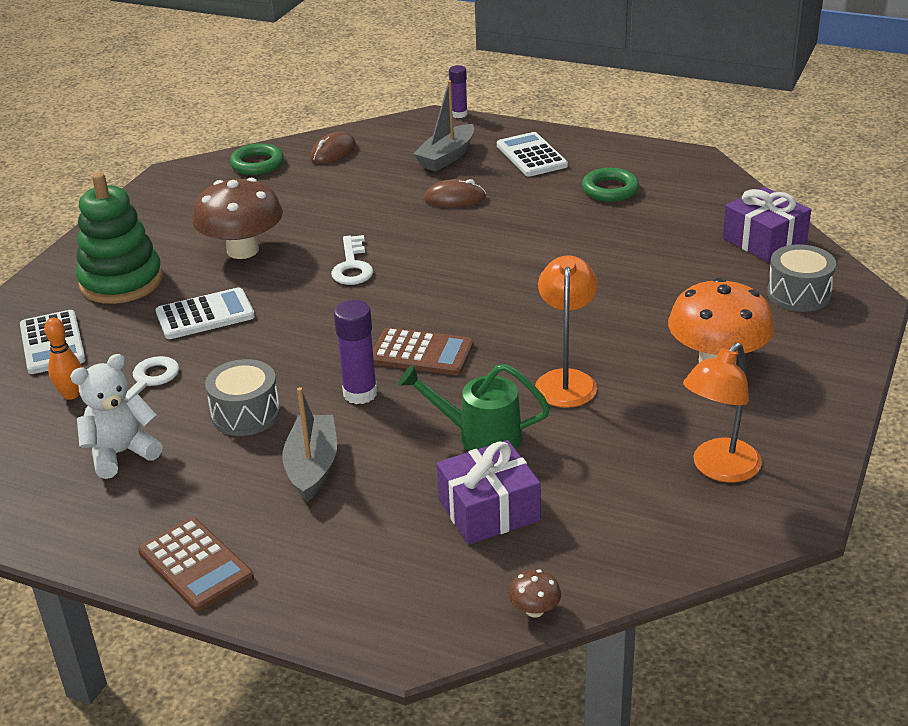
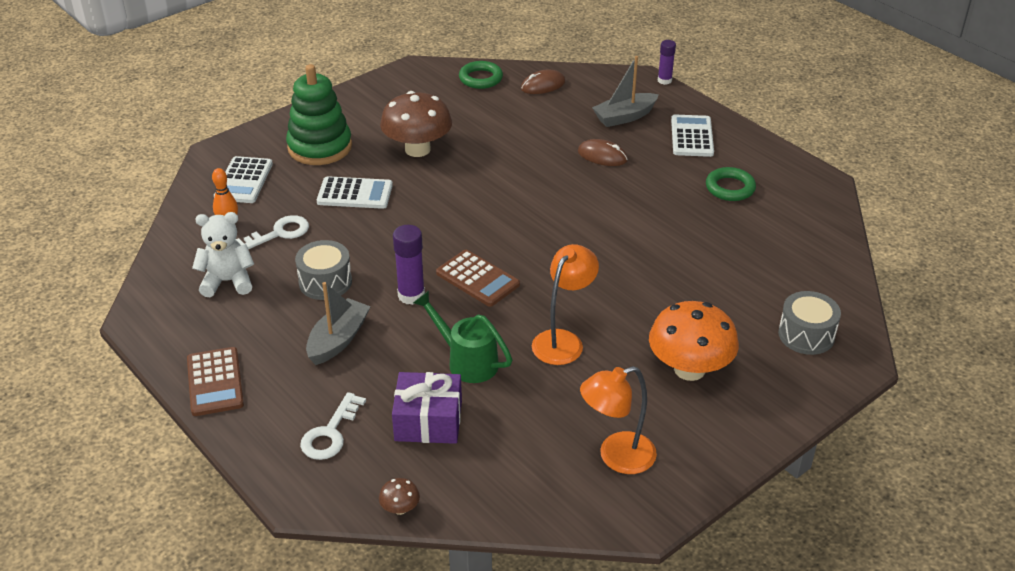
camera: 25 degrees right, 5 degrees up
(352, 266) = (483, 189): white key -> white key (330, 433)
(764, 240) = (819, 277): purple gift -> none

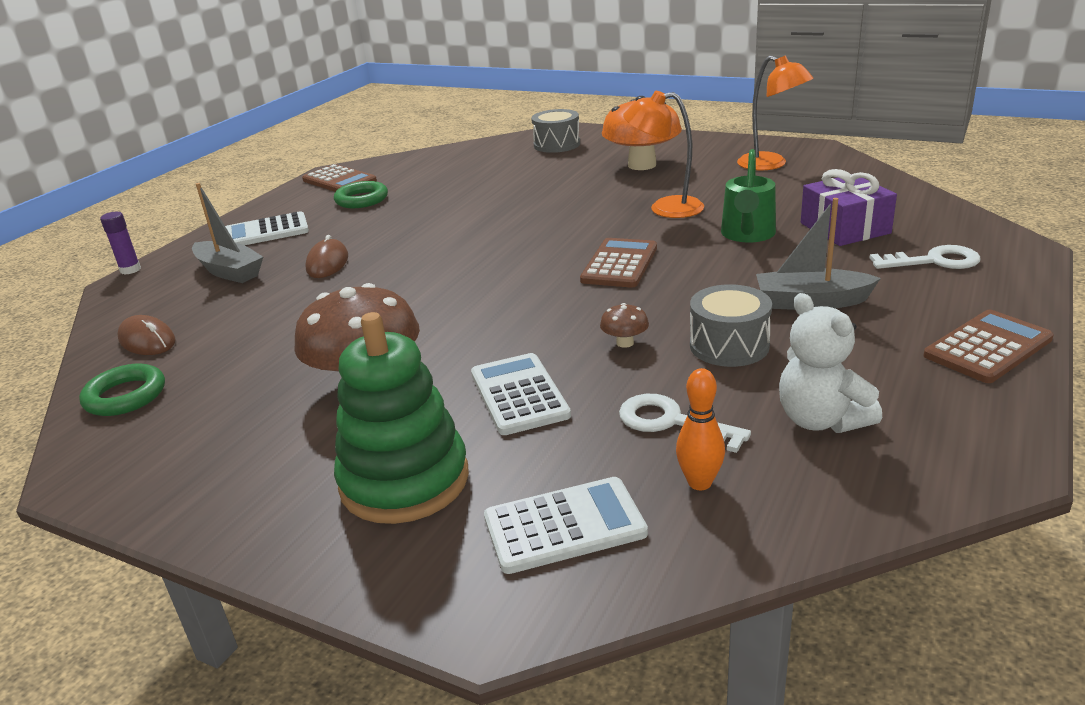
camera: 110 degrees left, 10 degrees down
(400, 508) = (952, 210): brown mushroom -> brown mushroom (625, 343)
(411, 295) = (688, 288): purple glue stick -> none
(794, 183) = (339, 180): none -> brown calculator

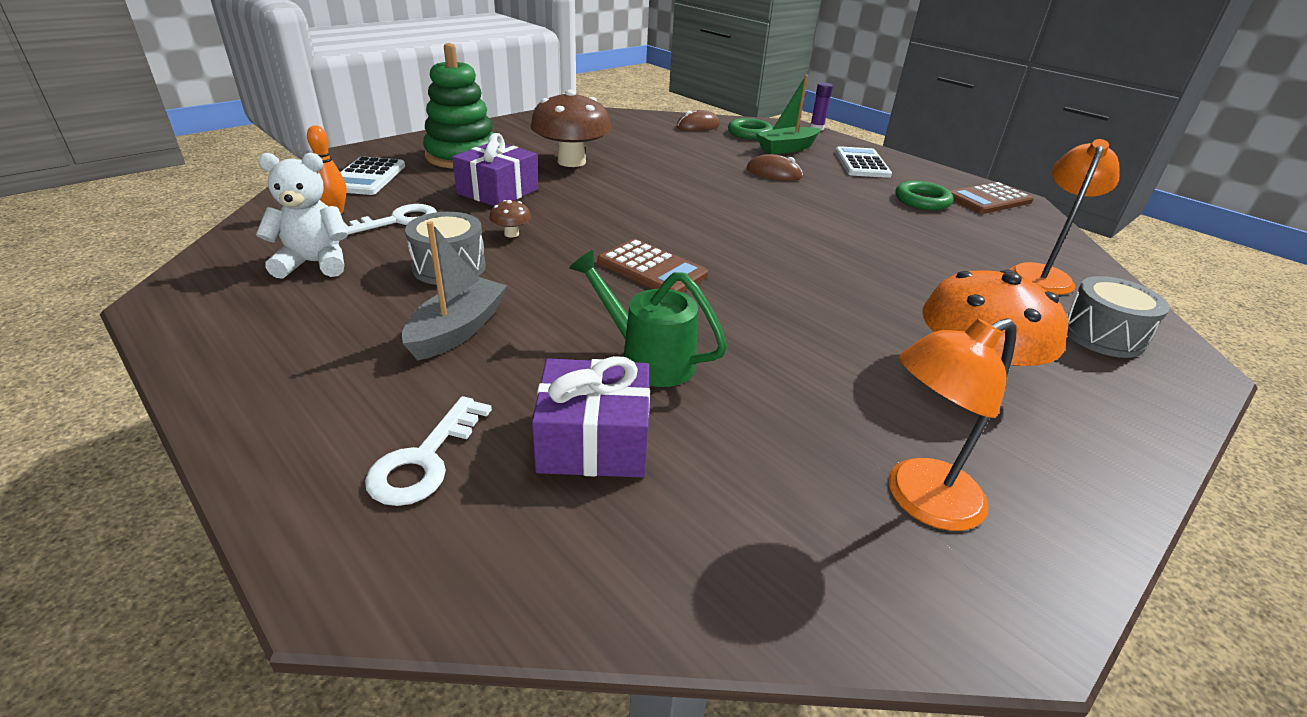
camera: 105 degrees right, 5 degrees up
(125, 396) = (635, 120): green ring -> green ring (749, 133)
(229, 271) = (787, 148): grey boat -> green boat
(519, 394) = (498, 191): white calculator -> purple gift
(665, 208) = (781, 336): orange lamp -> orange lamp (1042, 274)
(987, 347) = (248, 381): brown calculator -> none

